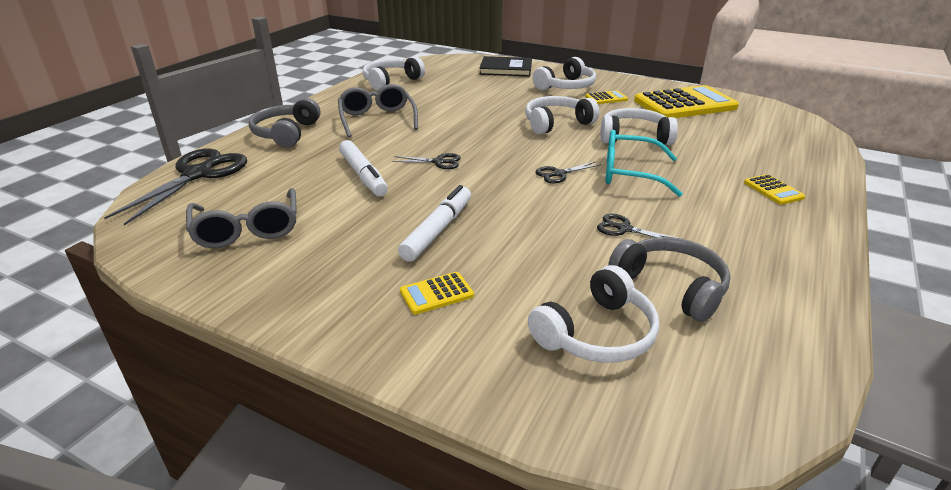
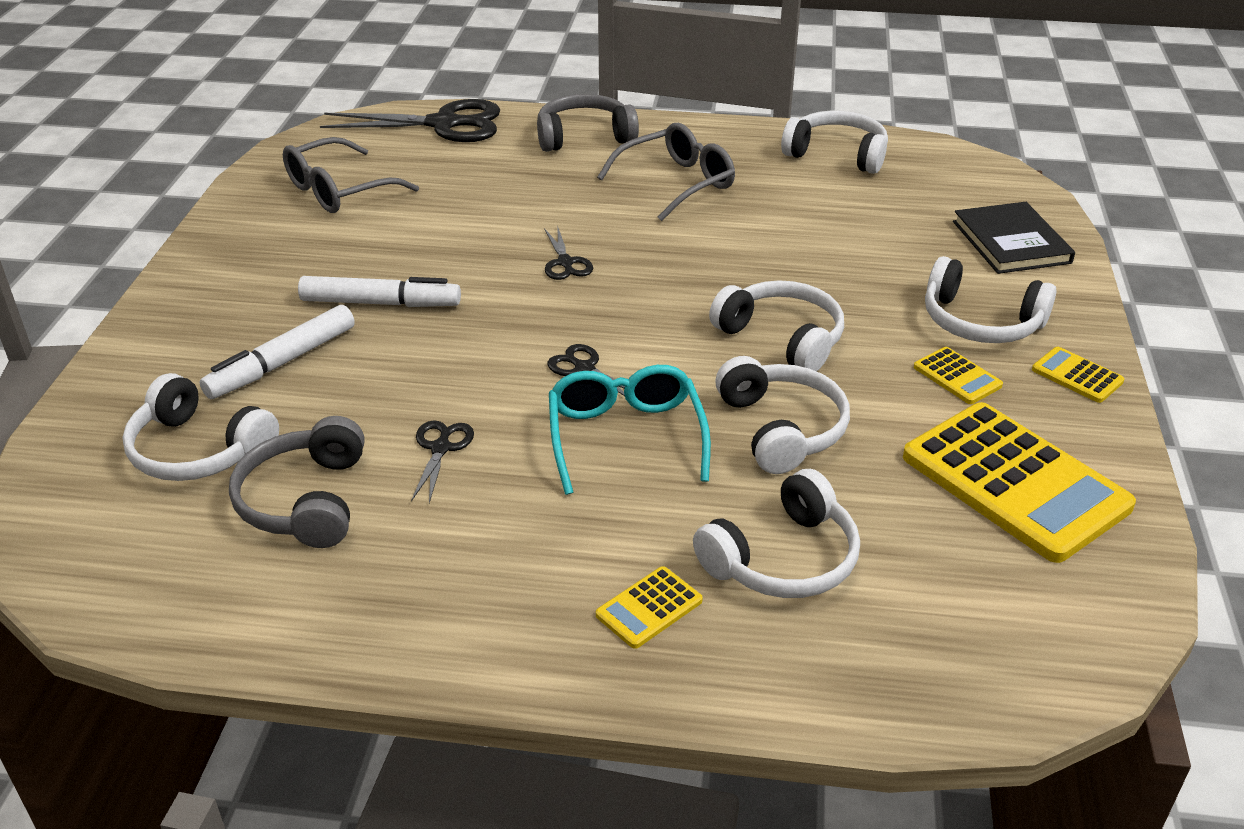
camera: 70 degrees right, 5 degrees up
(363, 175) = (495, 220): white marker -> white marker (282, 363)
(436, 293) = (250, 332): yellow calculator -> yellow calculator (1077, 376)
(671, 286) = (306, 500): grey headphones -> grey headphones turned 150 degrees clockwise
(735, 155) = (782, 559): none -> white headphones

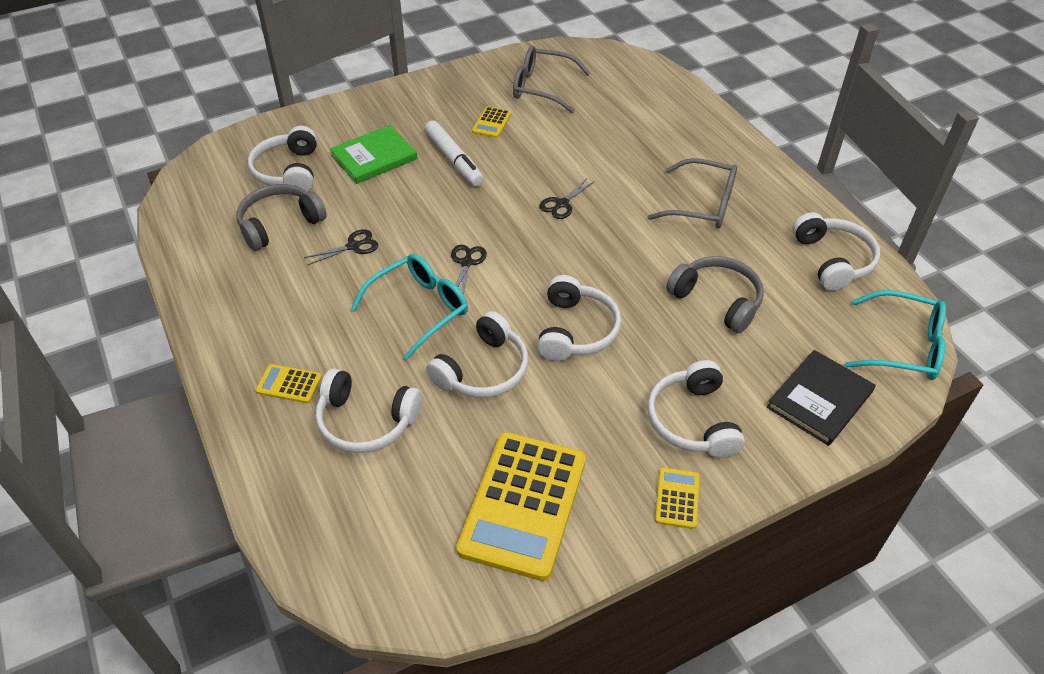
camera: 55 degrees right, 10 degrees up
(282, 363) = (374, 157): white marker -> green book
(444, 124) = (655, 83): black scissors -> none
(584, 137) = (710, 141): grey headphones -> grey headphones (717, 300)
(957, 376) = (614, 432): yellow calculator -> yellow calculator (491, 123)
(982, 173) = (904, 346): none -> turquoise glasses

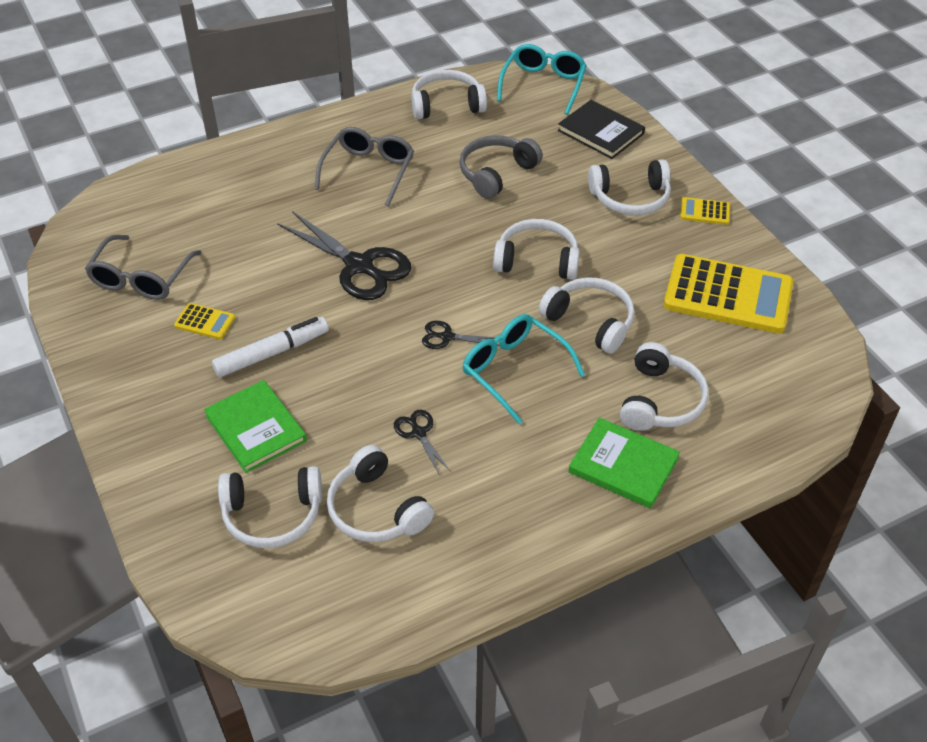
camera: 90 degrees left, 0 degrees up
(279, 224) = (376, 509): grey headphones -> white headphones
(289, 384) = (623, 465): yellow calculator -> green book
(561, 204) = (359, 266): black scissors -> black scissors, size x2.11

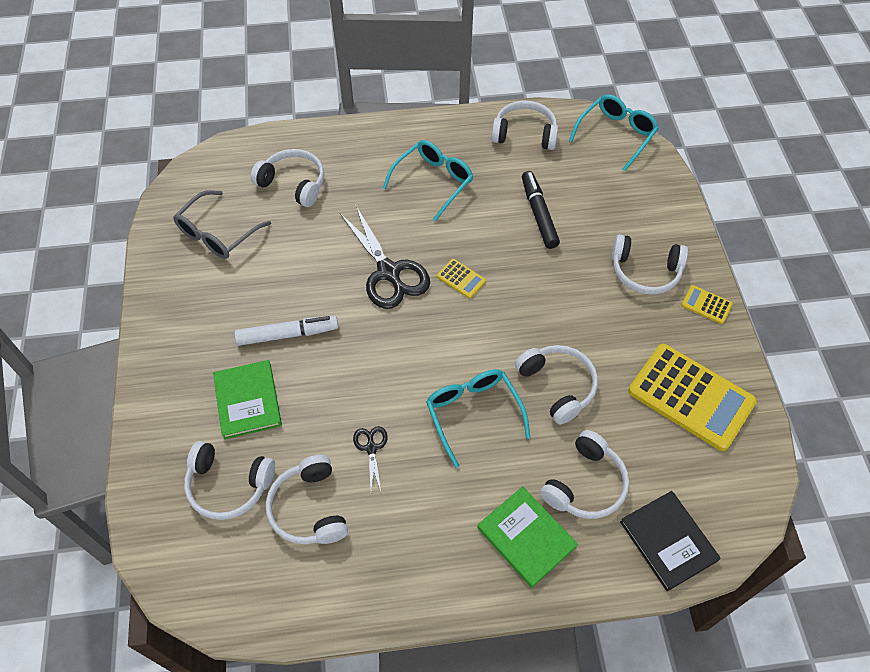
camera: 20 degrees right, 10 degrees up
(205, 322) = (248, 289): yellow calculator -> yellow calculator (461, 279)
(369, 171) = (433, 182): grey glasses -> turquoise glasses
(447, 337) = (431, 363): black scissors -> none
(496, 173) = (538, 214): grey headphones -> black marker
(537, 260) = (537, 311): white headphones -> white headphones (293, 183)
(601, 132) = (647, 196): black book -> black book (668, 541)

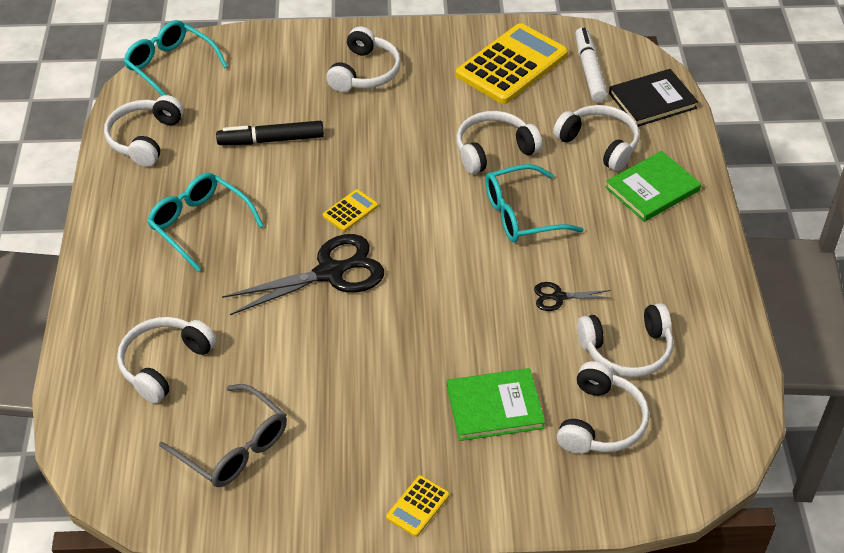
camera: 85 degrees left, 10 degrees down
(288, 334) = (406, 369): white marker -> white marker (589, 70)
(706, 305) = (411, 38): yellow calculator -> yellow calculator (418, 506)

